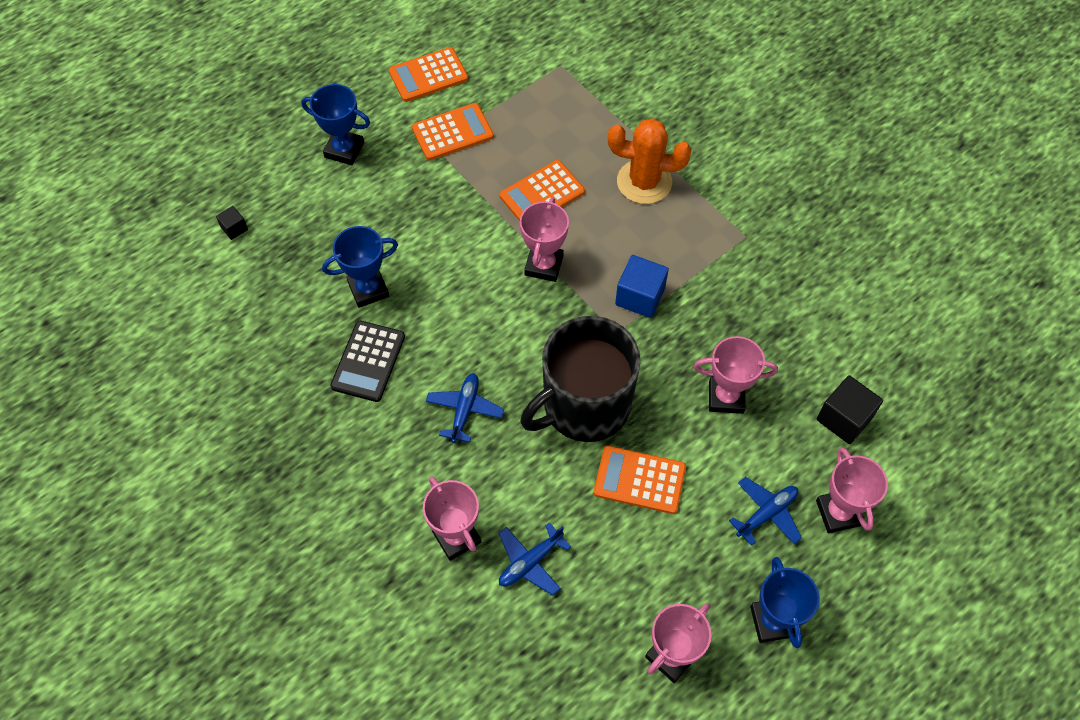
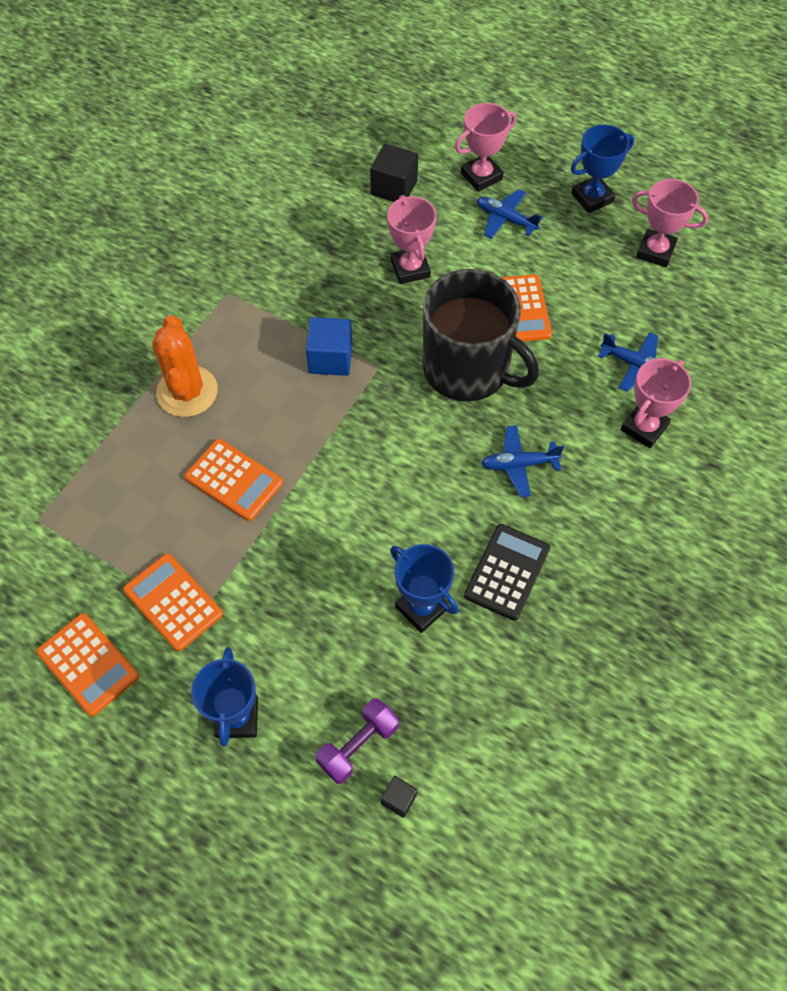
camera: 110 degrees left, 0 degrees up
(285, 215) = (358, 745): none -> purple dumbbell
(368, 361) = (507, 572): black calculator -> black calculator turned 60 degrees counterclockwise
(544, 265) = (325, 450): pink trophy -> none

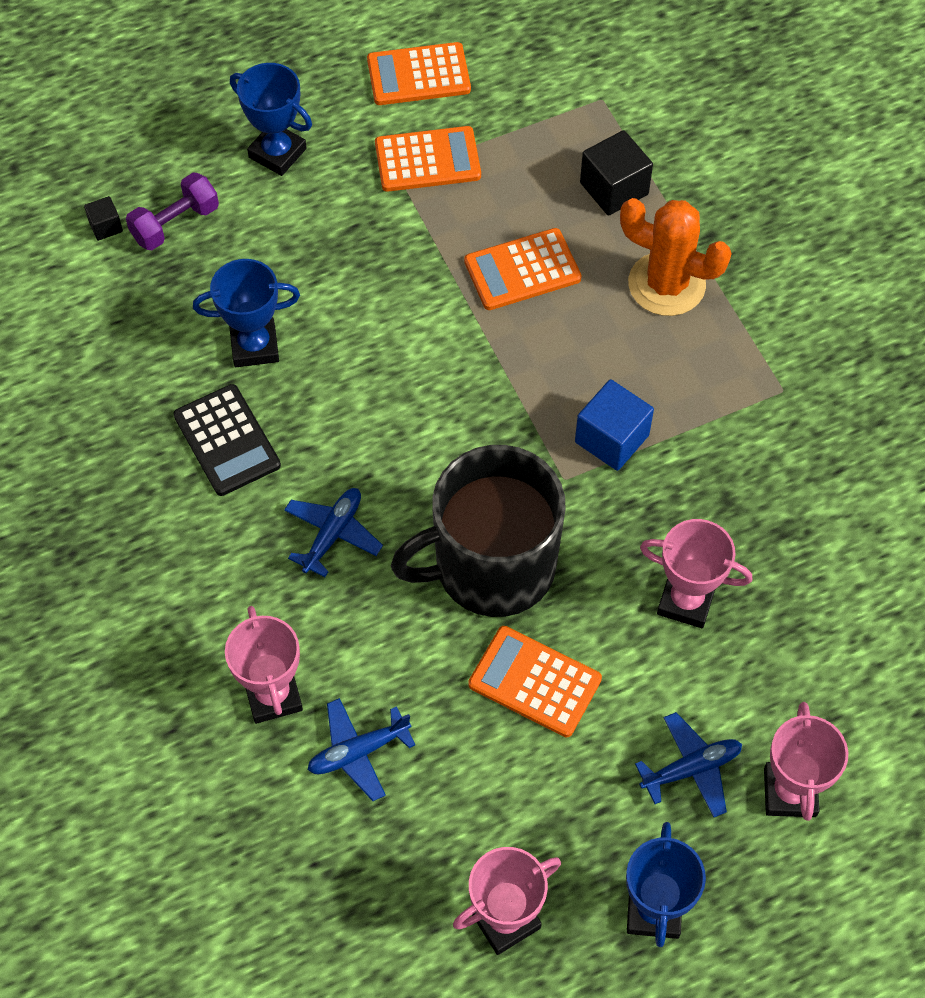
camera: 125 degrees right, 0 degrees up
(358, 745) = (175, 224): purple dumbbell -> purple dumbbell turned 60 degrees clockwise
(394, 188) = (839, 669): black cube -> black cube (614, 188)

